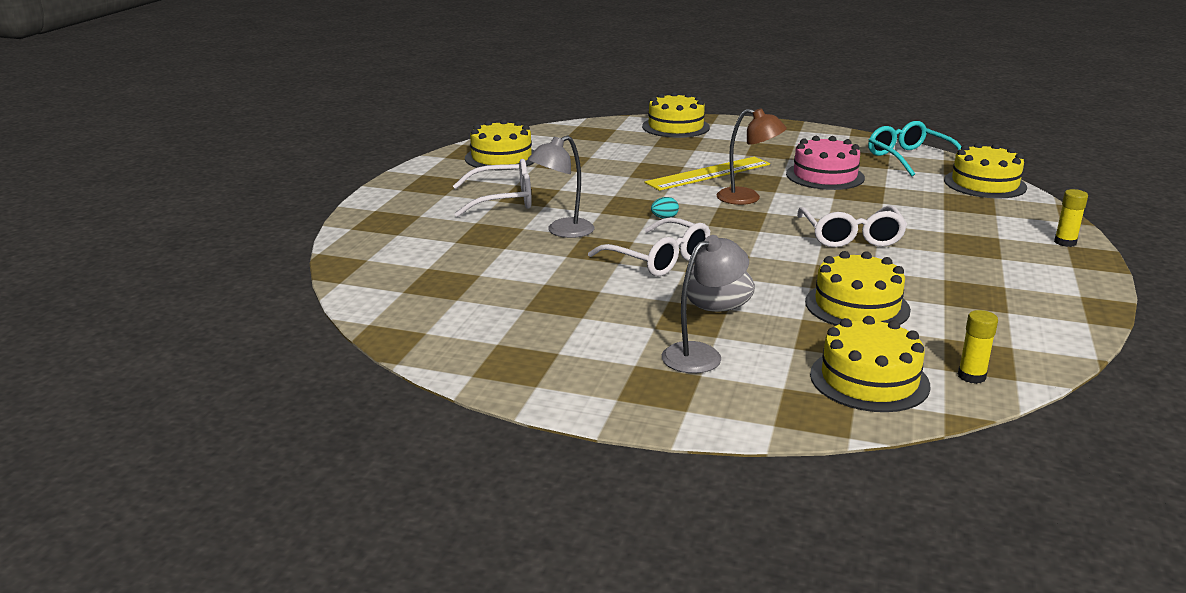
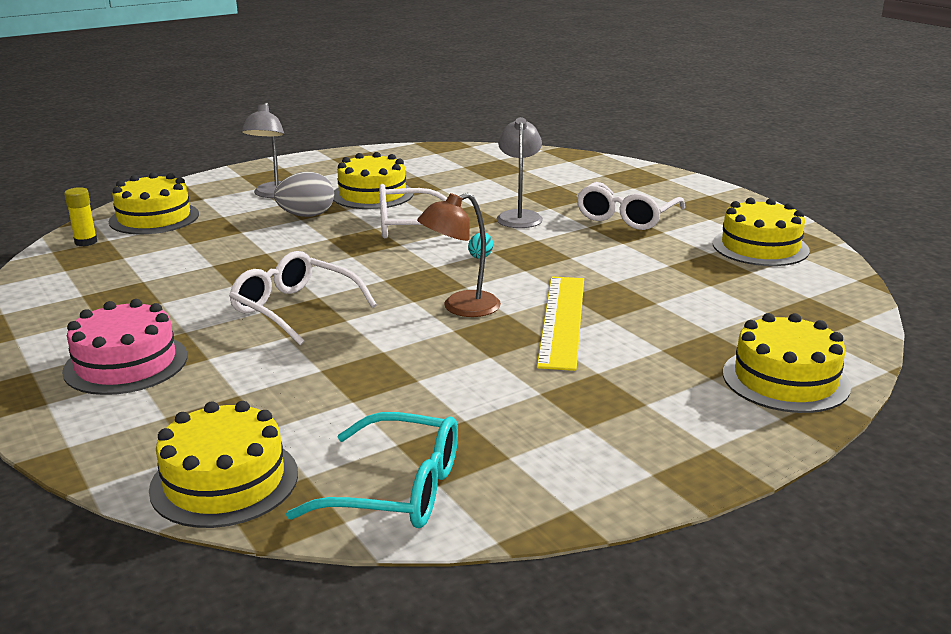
camera: 130 degrees right, 0 degrees up
(825, 176) = (446, 382): pink cake -> pink cake (126, 363)
(857, 306) = (212, 253): yellow cake -> yellow cake (372, 194)
(1065, 242) = (50, 406): yellow glue stick -> none

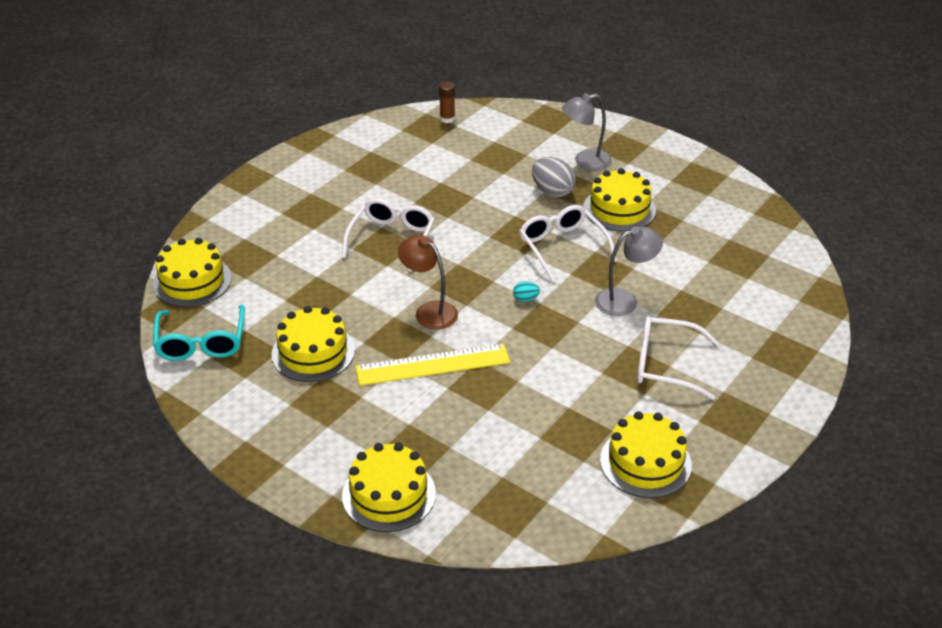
camera: 70 degrees right, 15 degrees up
(86, 242) = (447, 119): yellow glue stick -> brown glue stick
(126, 363) = (295, 202): pink cake -> none
(154, 218) = (504, 128): yellow cake -> yellow cake (313, 352)

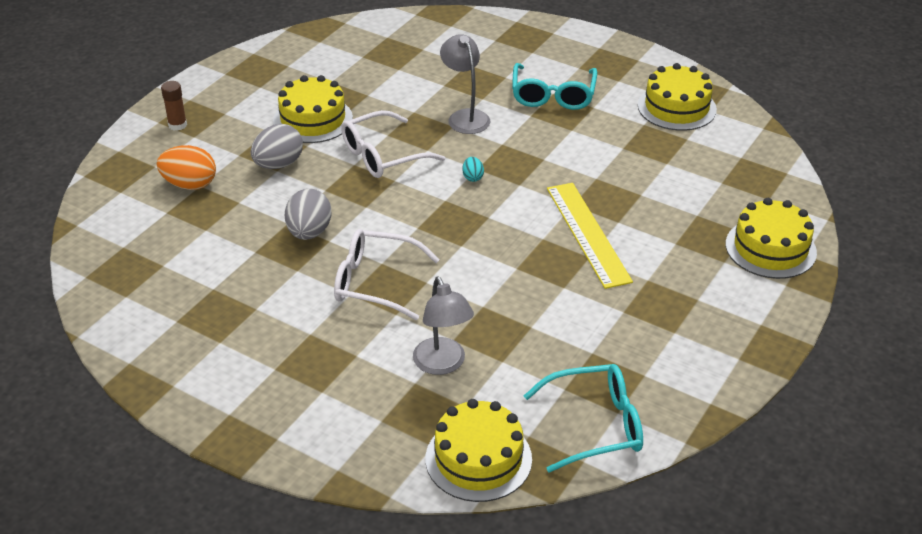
camera: 95 degrees left, 0 degrees up
(313, 352) = (590, 324): yellow cake -> none
(429, 311) = (503, 242): brown lamp -> none
(447, 119) = (105, 256): brown glue stick -> brown glue stick (177, 125)
(459, 207) = (309, 232): none -> grey egg
(528, 150) = (190, 185): none -> orange egg
(585, 161) = (218, 142): grey lamp -> grey lamp (442, 364)
(665, 365) = (553, 95): white glasses -> turquoise glasses

